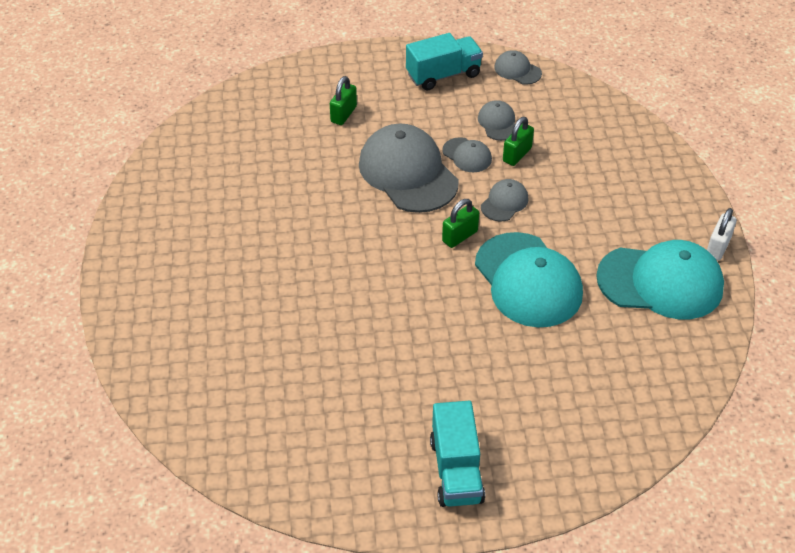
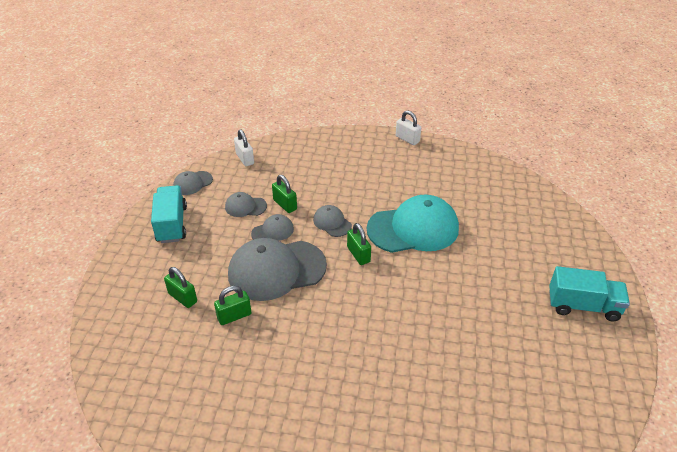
camera: 75 degrees left, 5 degrees down
(332, 157) = (234, 316): none -> green padlock
(584, 100) = (245, 159): none -> white padlock
(660, 282) = (431, 169): turquoise cap -> none

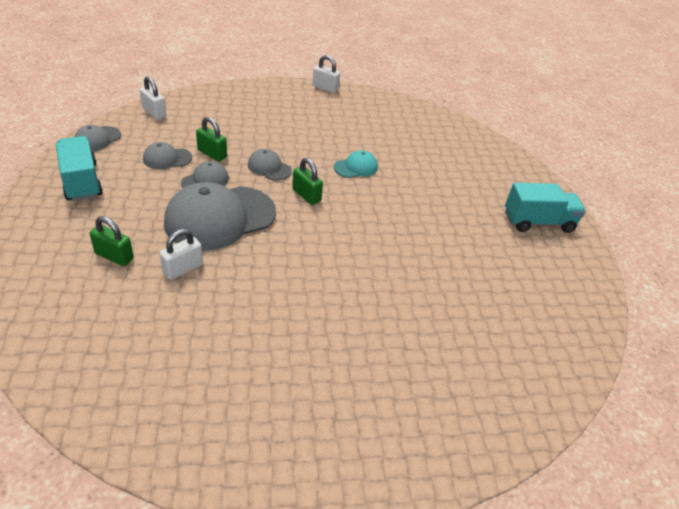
camera: 20 degrees left, 0 degrees up
(234, 316) = (183, 269): green padlock -> white padlock
(413, 228) = (356, 167): turquoise cap -> turquoise cap, size x0.47

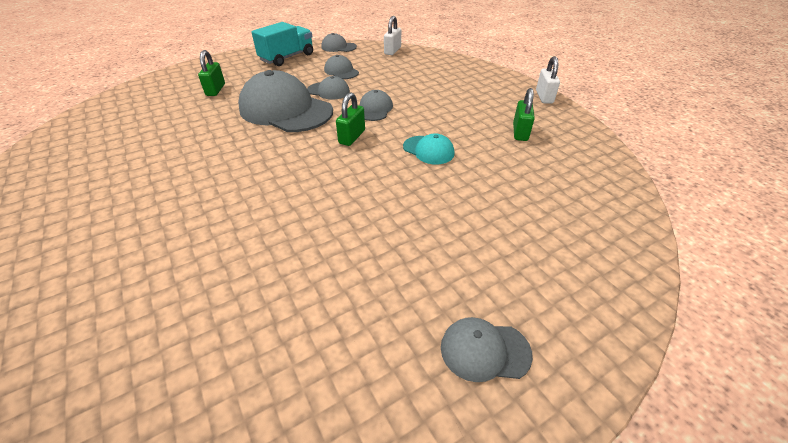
camera: 70 degrees right, 0 degrees up
(183, 269) = (214, 115): white padlock -> none
(212, 154) = (366, 83): green padlock -> green padlock (520, 132)
(538, 222) = (484, 350): turquoise truck -> grey cap

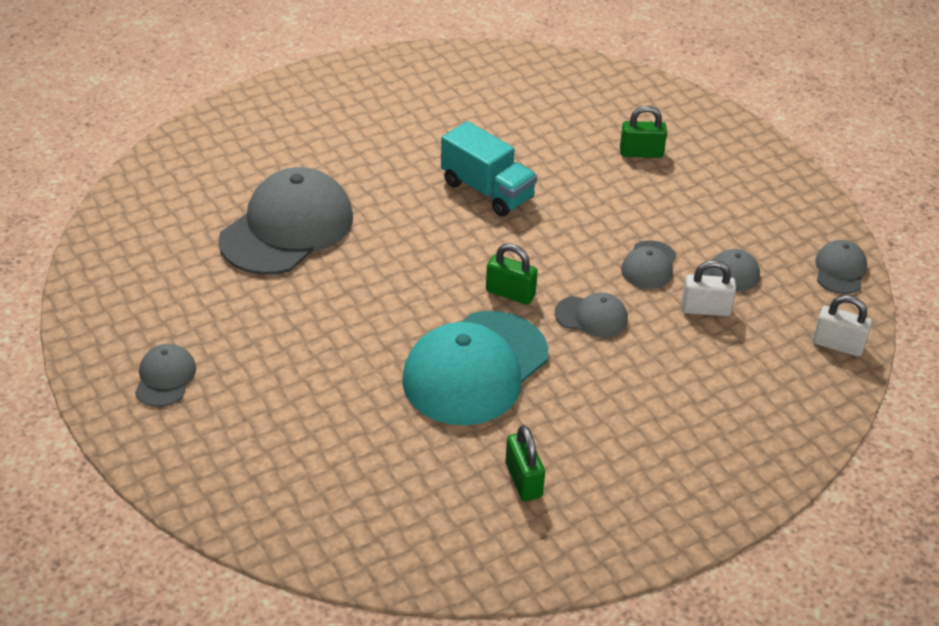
camera: 90 degrees right, 0 degrees up
(285, 110) = (584, 226): grey cap -> grey cap (287, 228)
(287, 58) = (774, 210): turquoise truck -> turquoise truck (487, 191)
(428, 150) = (475, 368): turquoise cap -> turquoise cap, size x2.14
(520, 132) = (523, 480): green padlock -> green padlock turned 60 degrees clockwise
(544, 97) = (652, 544): white padlock -> white padlock (705, 309)

